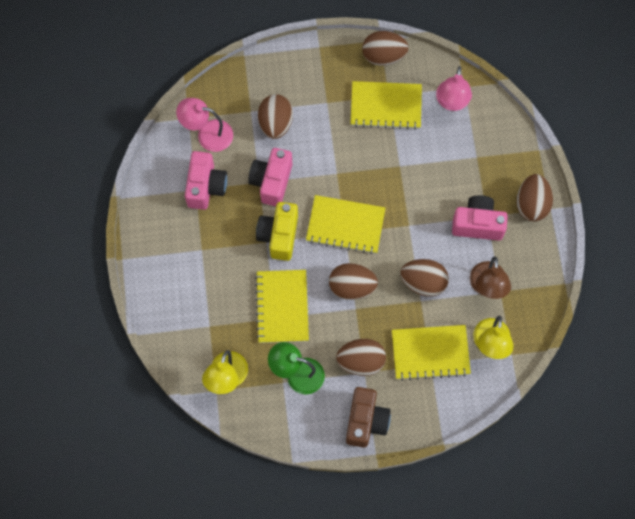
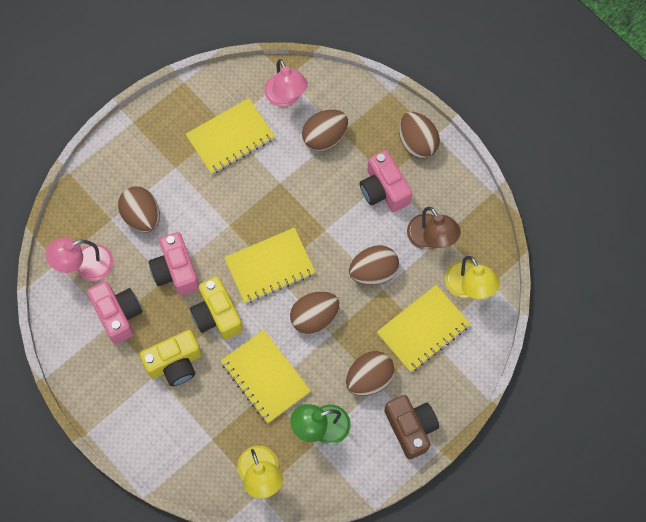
camera: 35 degrees left, 0 degrees up
(222, 251) = (175, 363): none -> yellow camera
(383, 56) = (197, 94): brown egg -> brown egg (324, 137)
(477, 224) = (383, 190): pink camera -> pink camera turned 90 degrees counterclockwise

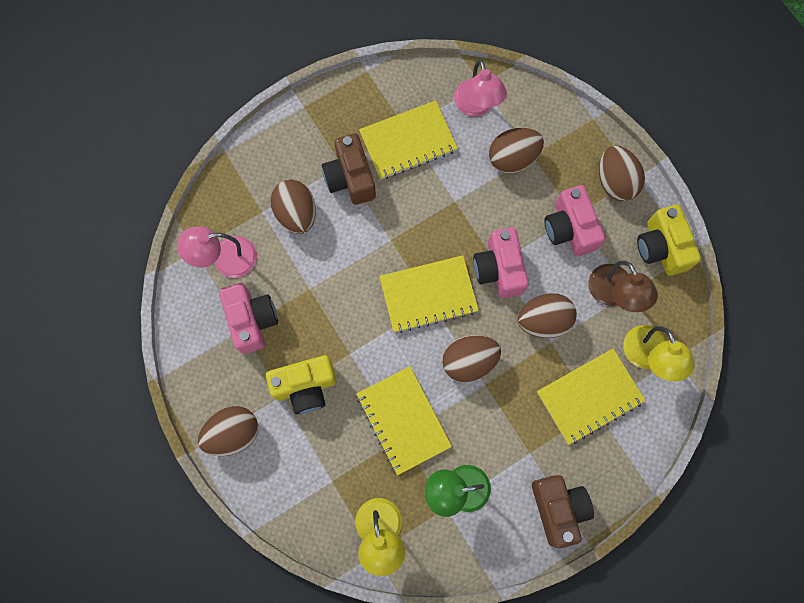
camera: 10 degrees right, 5 degrees up
(176, 271) = (323, 282): pink camera -> pink camera (499, 269)
(184, 177) = (350, 178): none -> brown camera
(217, 315) = (361, 340): yellow camera -> yellow camera (661, 247)
(369, 378) = (520, 442): brown egg -> brown egg (233, 433)

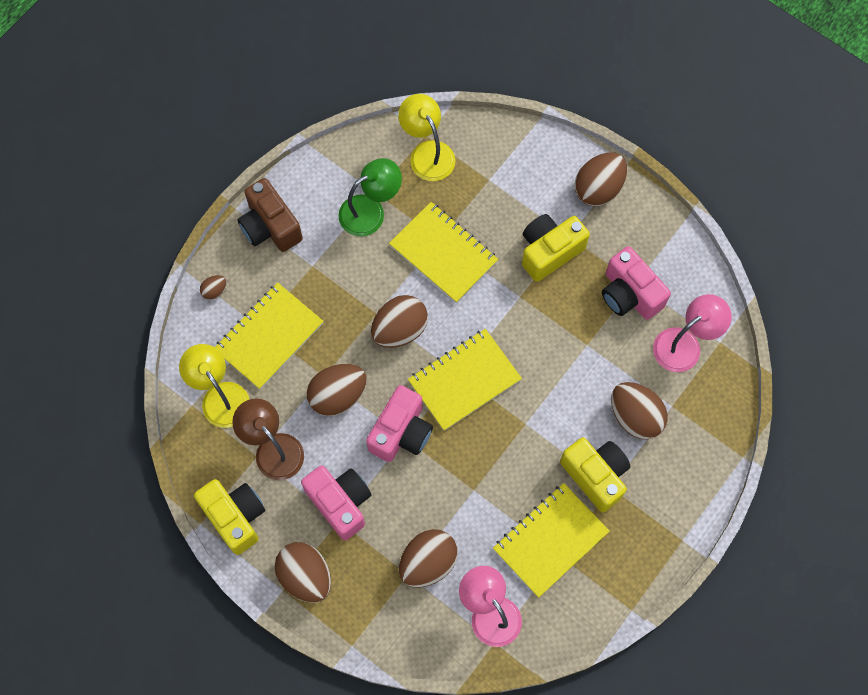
camera: 160 degrees right, 5 degrees down
(350, 178) = (595, 475): brown camera -> yellow camera
(499, 269) = (401, 432): pink camera -> pink camera turned 60 degrees clockwise
(628, 460) = (214, 291): none -> brown egg

